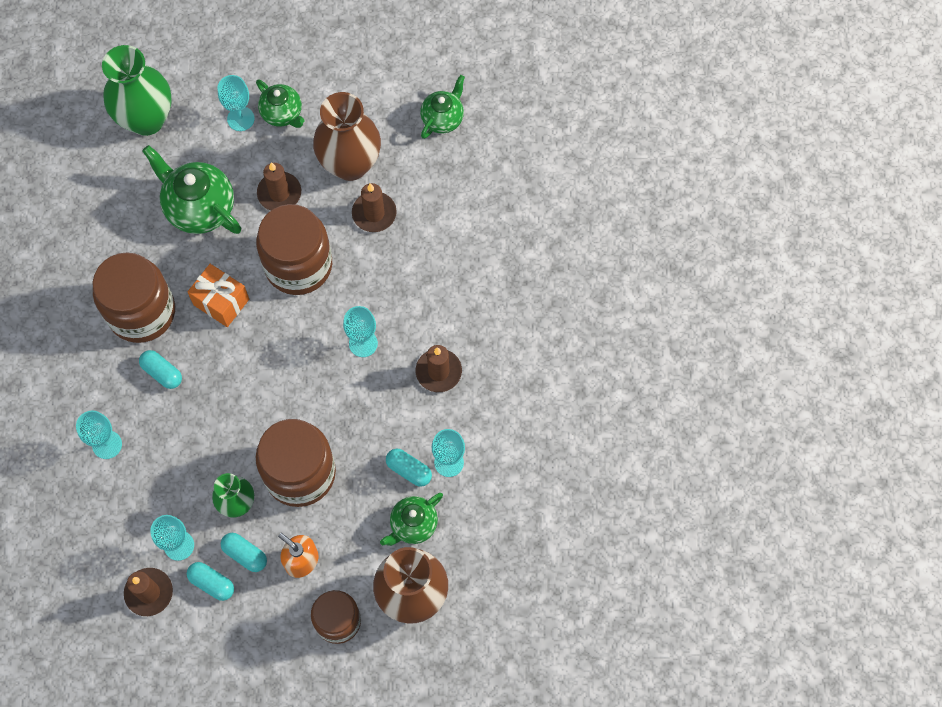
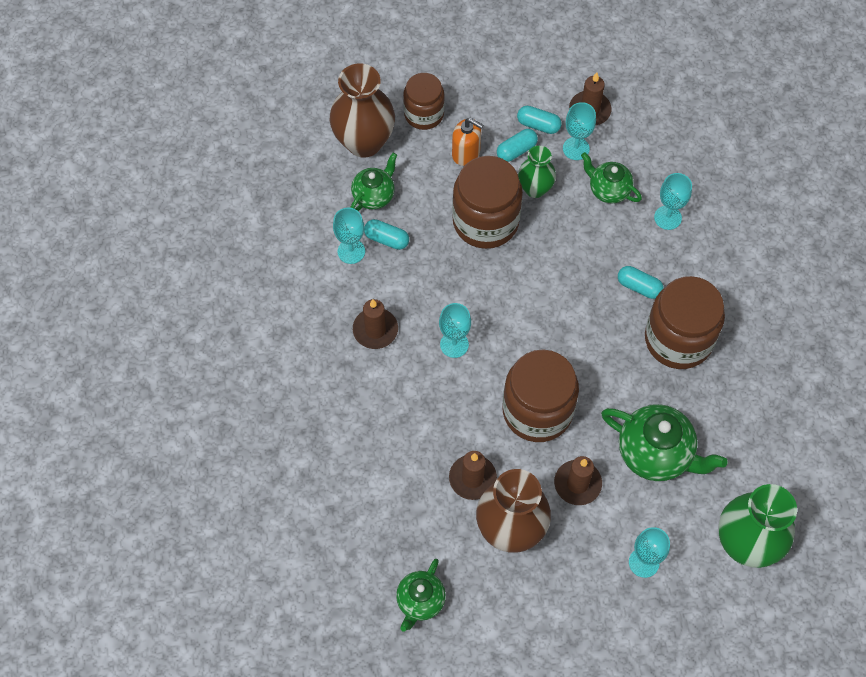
camera: 170 degrees right, 5 degrees down
(221, 302) = (603, 361): orange gift -> none
(245, 554) = (516, 150): turquoise capsule -> turquoise capsule turned 60 degrees counterclockwise
(282, 114) = (599, 576): green teapot -> green teapot (608, 190)

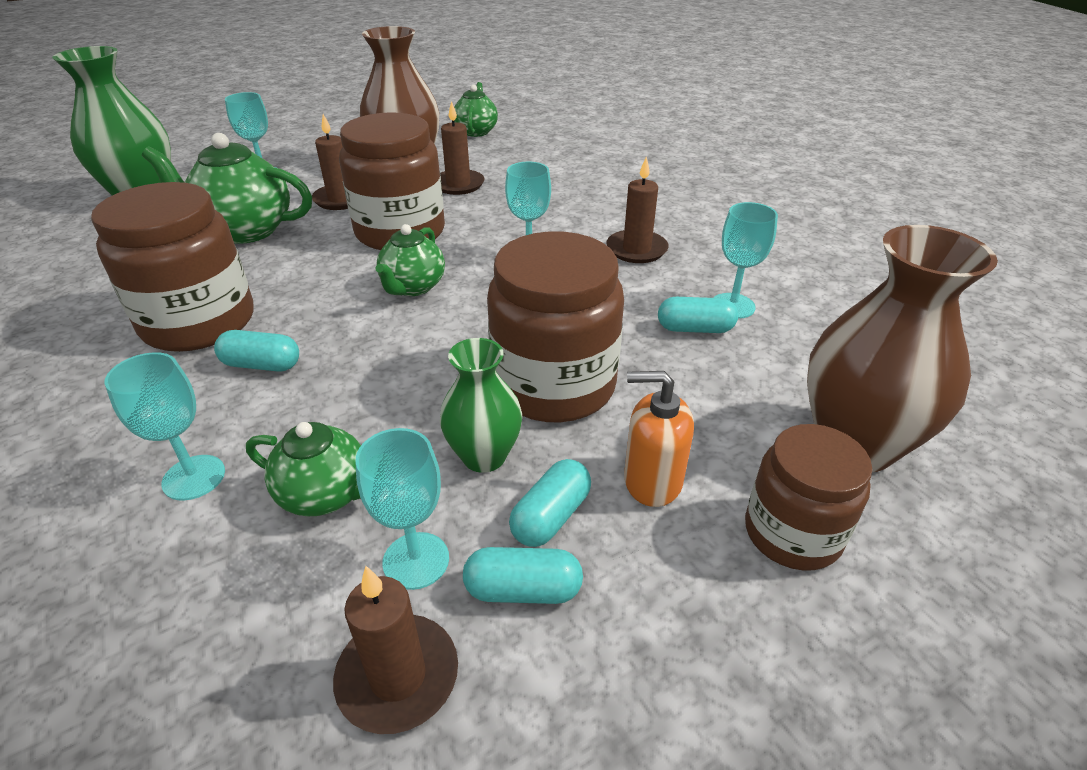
camera: 160 degrees right, 25 degrees down
(374, 195) = (761, 373): green teapot -> green teapot (413, 287)

